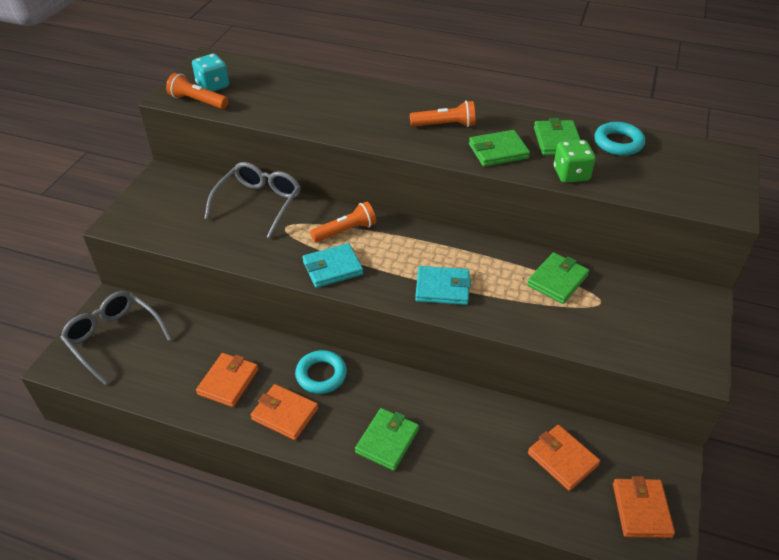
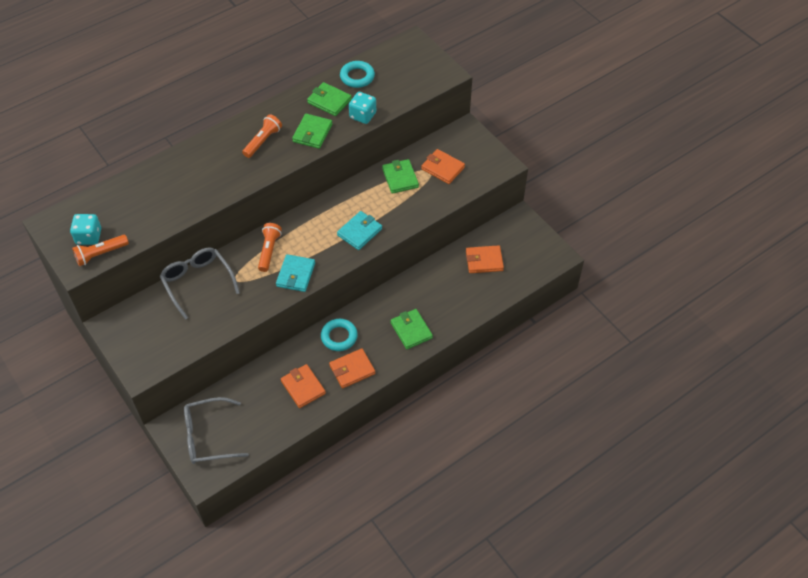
camera: 55 degrees left, 10 degrees up
(571, 174) = (363, 115): green dice -> turquoise dice
(641, 510) = (534, 249): orange wallet -> orange wallet (442, 168)

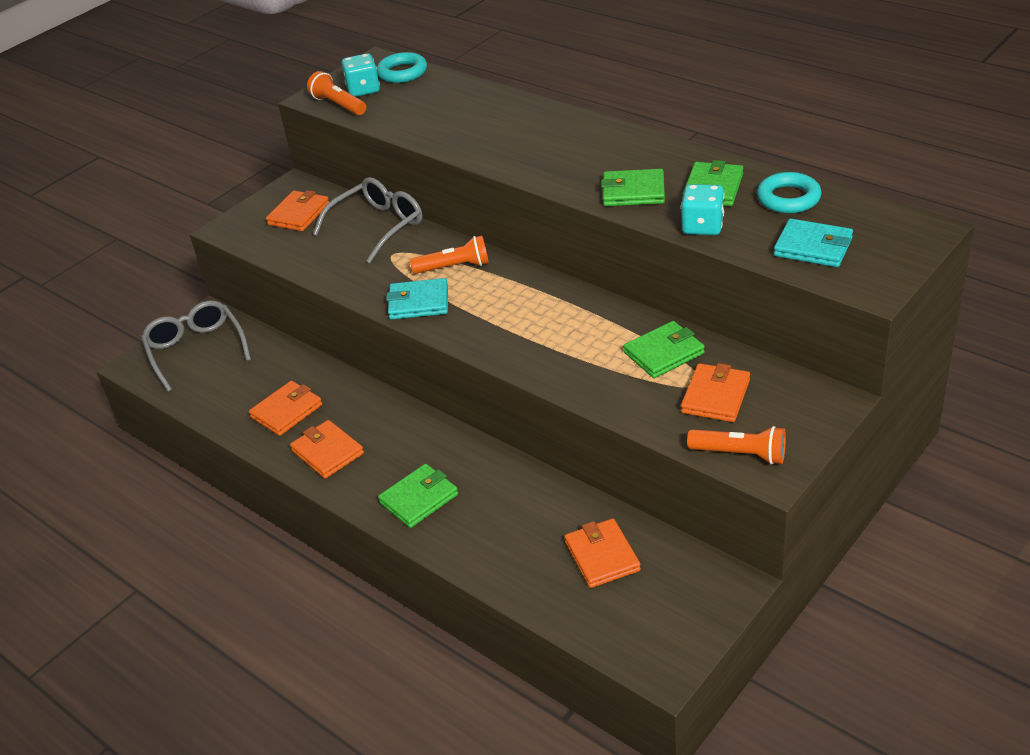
camera: 80 degrees right, 15 degrees down
(151, 326) = (299, 214): none -> orange wallet
(263, 141) = (591, 156): orange flashlight -> orange flashlight (740, 454)
(339, 337) = (384, 422): turquoise ring -> turquoise ring (402, 72)
(359, 232) = (526, 341): turquoise wallet -> turquoise wallet (813, 247)

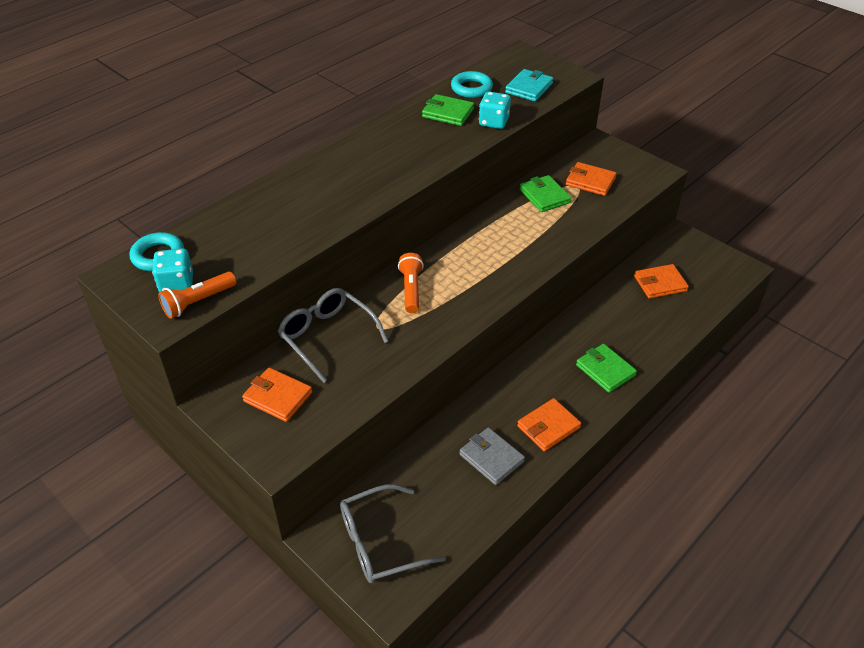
camera: 90 degrees left, 5 degrees up
(287, 411) = (491, 458): orange wallet -> grey wallet
(418, 302) = (455, 312): turquoise wallet -> none
(633, 192) = (439, 144): green wallet -> none
(740, 454) = (643, 179): orange flashlight -> none

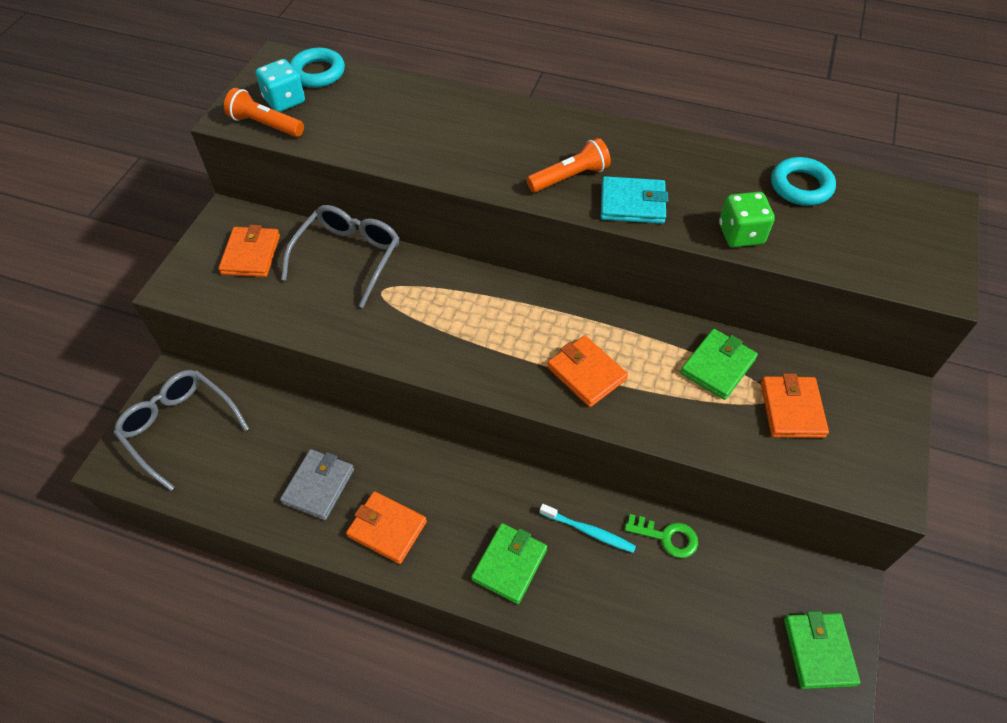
camera: 65 degrees right, 10 degrees up
(411, 289) = (456, 296): orange flashlight -> orange flashlight (569, 177)
(448, 113) = (723, 183): green wallet -> green wallet (819, 651)
(494, 122) = (741, 234): turquoise dice -> green dice
(529, 88) = (858, 243): turquoise wallet -> turquoise wallet (632, 204)
(598, 324) = (589, 531): none -> turquoise toothbrush
(618, 291) = (667, 537): none -> green key
(660, 284) = (717, 588): orange wallet -> orange wallet (586, 373)

